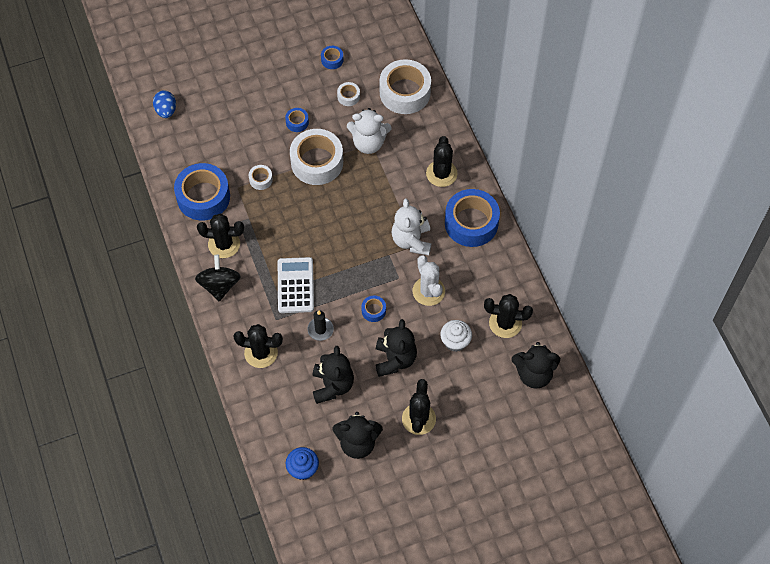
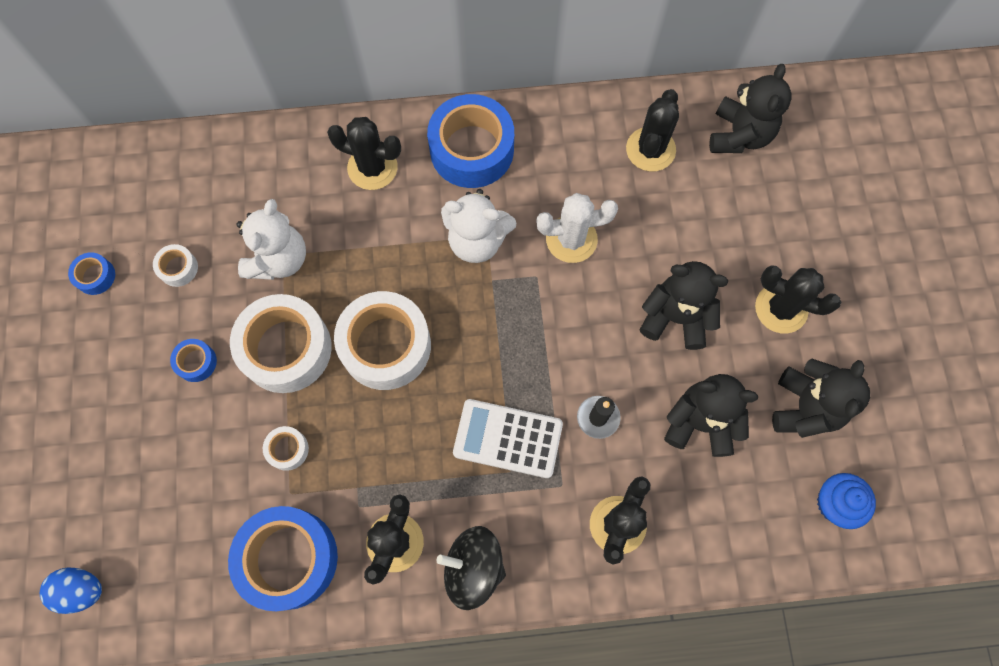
camera: 75 degrees left, 10 degrees up
(373, 310) = (584, 327): blue tape -> none
(405, 92) = (205, 181): white tape -> white tape (386, 346)
(455, 341) = (664, 224): white cupcake -> none

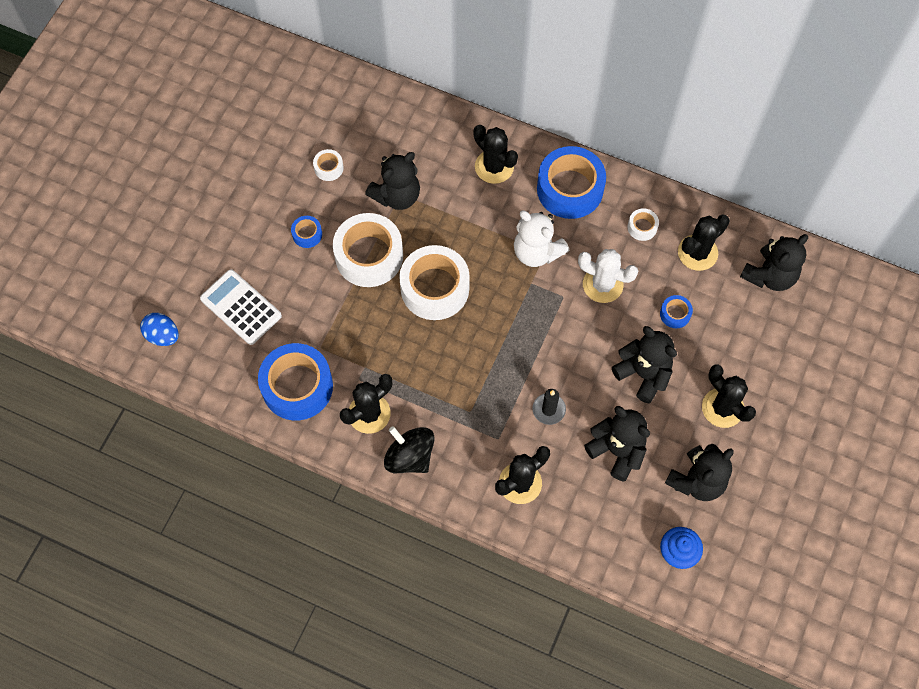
camera: 30 degrees right, 5 degrees down
(95, 276) = (273, 146): blue tape -> blue tape (675, 314)
(279, 259) = (397, 196): white teddy bear -> black teddy bear
(287, 449) = (334, 320): white tape -> white tape (642, 227)
(508, 438) = (480, 390): white calculator -> white calculator (241, 307)

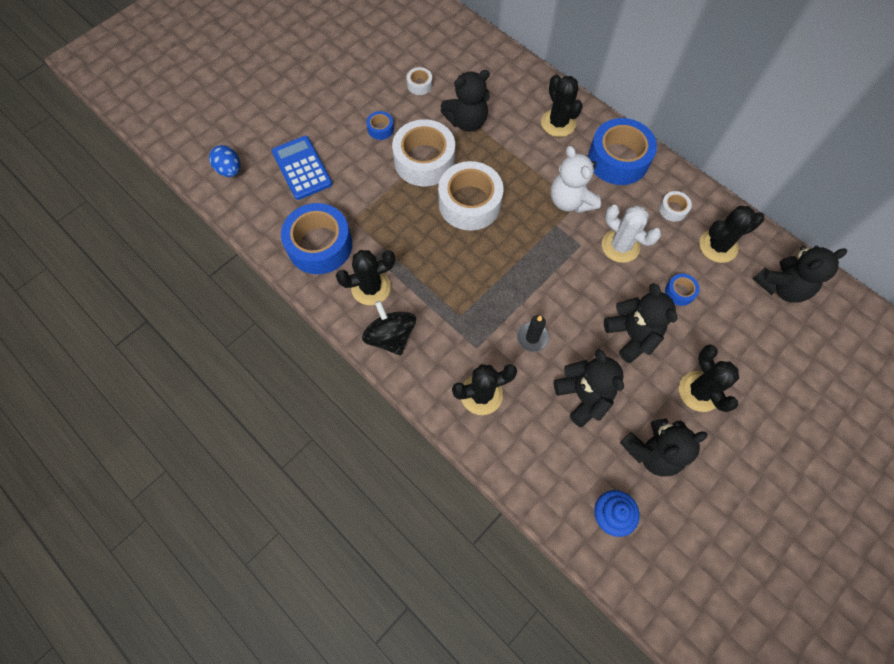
camera: 20 degrees right, 0 degrees up
(241, 307) = (302, 168): white calculator -> blue calculator

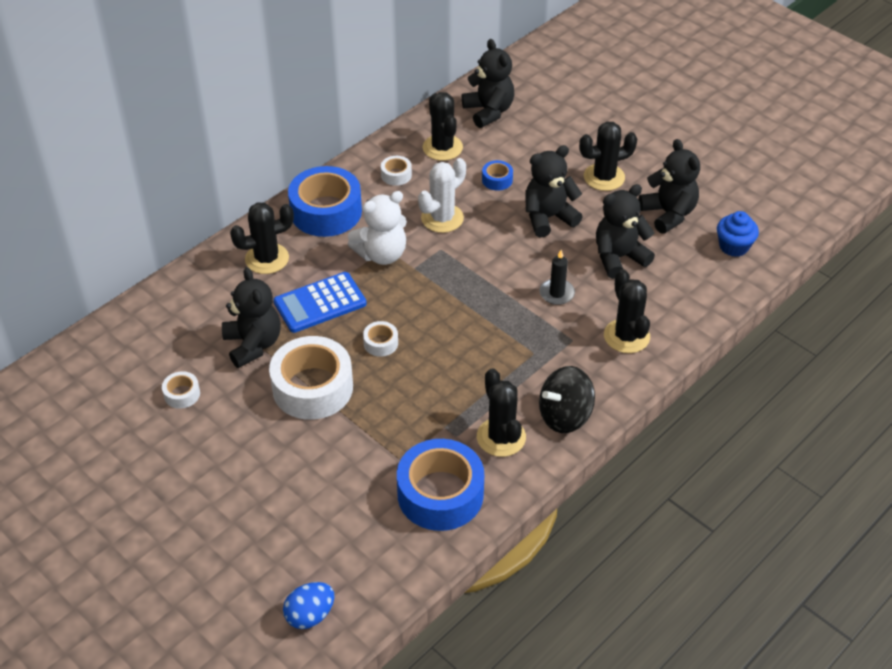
camera: 90 degrees left, 20 degrees down
(302, 168) = (313, 523): blue calculator -> blue calculator (320, 303)
(380, 129) = (254, 436): blue tape -> none
(469, 203) = (380, 343): white tape -> white tape, size x0.44

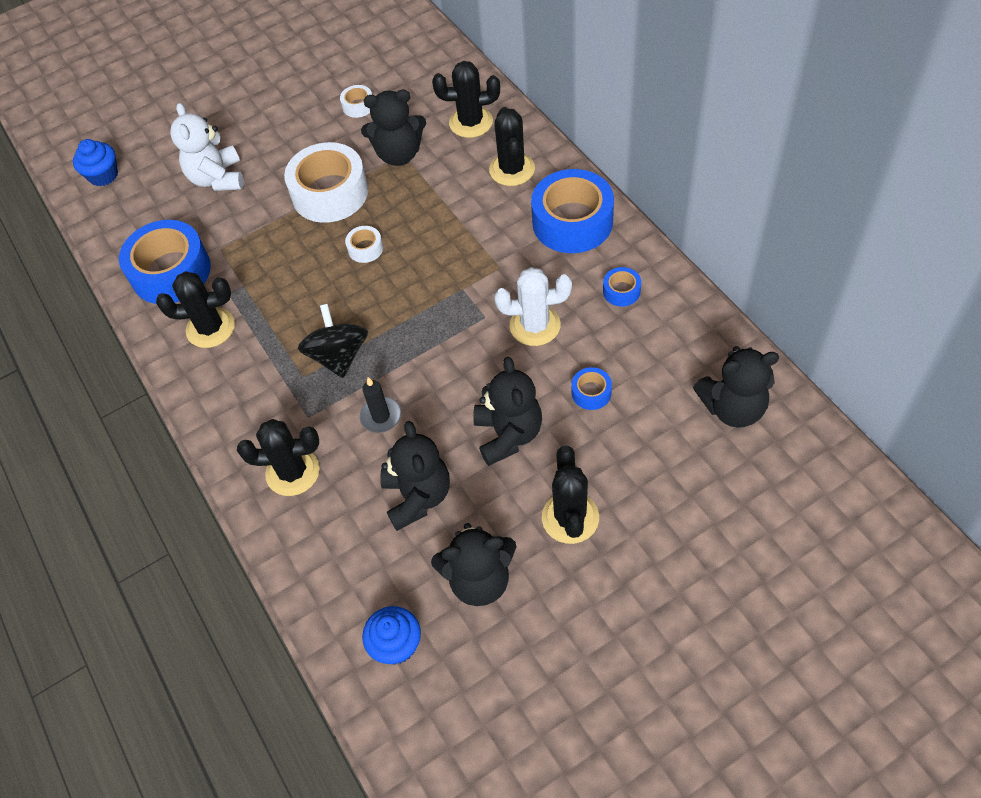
camera: 110 degrees right, 10 degrees up
(310, 615) = (103, 175): blue egg -> blue cupcake
(320, 303) = (436, 206): blue calculator -> none
(381, 254) = (491, 263): white teddy bear -> white teddy bear (217, 178)
(396, 175) = (621, 291): white tape -> blue tape
(442, 148) = (664, 344): black cactus -> black cactus (471, 122)
(442, 218) = (535, 325): white cactus -> white cactus turned 60 degrees counterclockwise
(565, 416) = (212, 387): black spinning top -> black spinning top (338, 356)

